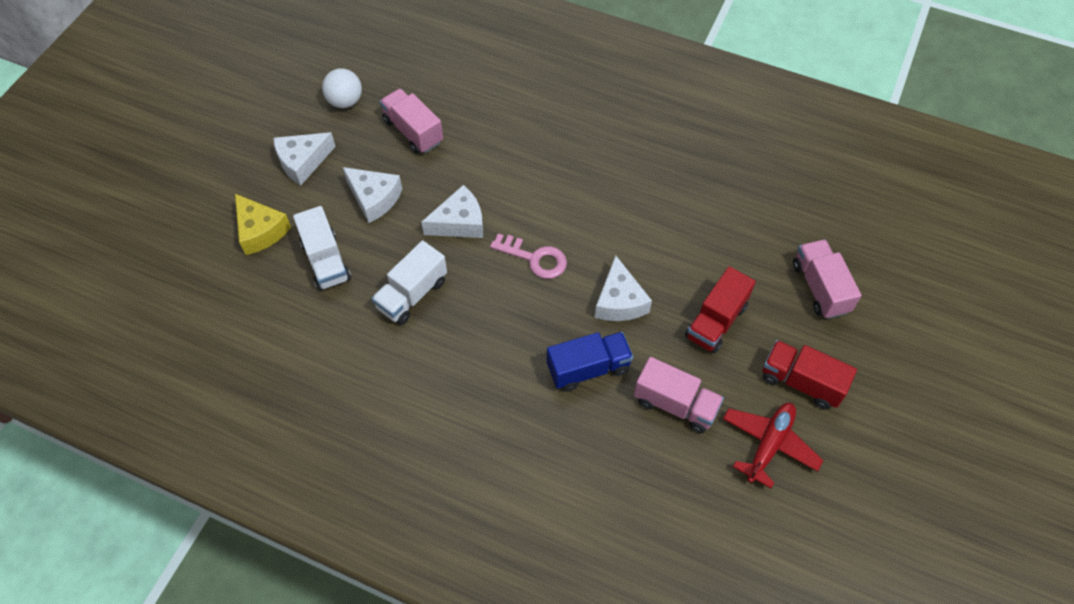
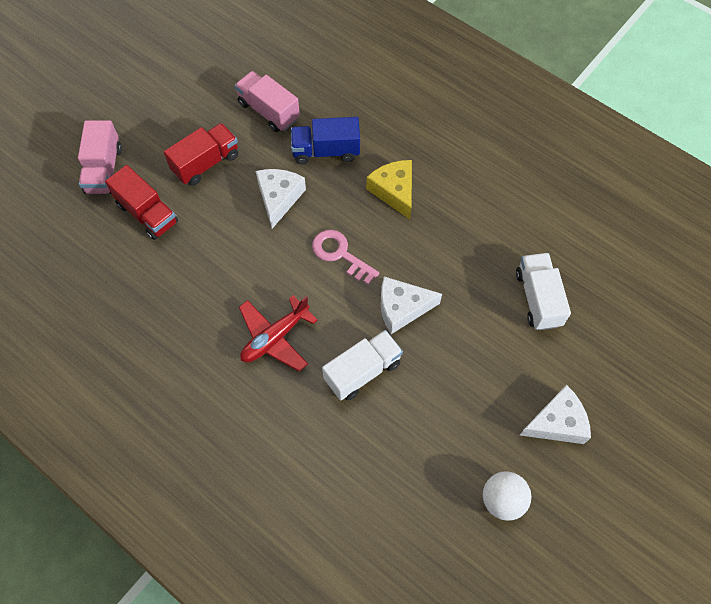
camera: 165 degrees left, 5 degrees up
(260, 231) = (602, 347): yellow cheese -> yellow cheese (394, 191)
(374, 198) = (483, 356): white cheese -> none
(412, 294) = (460, 246): white truck -> white truck (362, 371)
(413, 131) = (429, 433): pink truck -> none
(769, 445) = (213, 71): red plane -> red plane (275, 337)
(801, 382) = (164, 105): red truck -> red truck (147, 213)

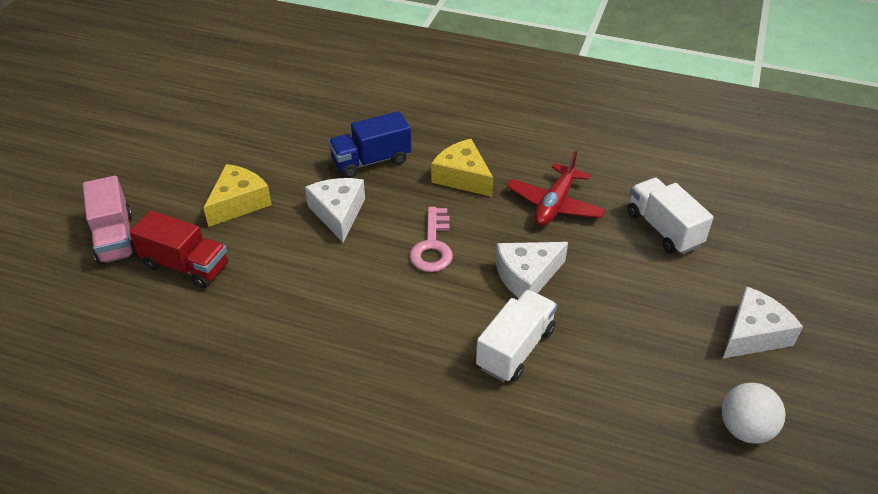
camera: 20 degrees left, 20 degrees down
(206, 163) = (239, 203): red truck -> yellow cheese
(268, 111) = (291, 142): pink truck -> none
(275, 337) = (396, 345): red plane -> red plane (555, 204)
(340, 254) = (432, 246): pink key -> pink key turned 105 degrees counterclockwise

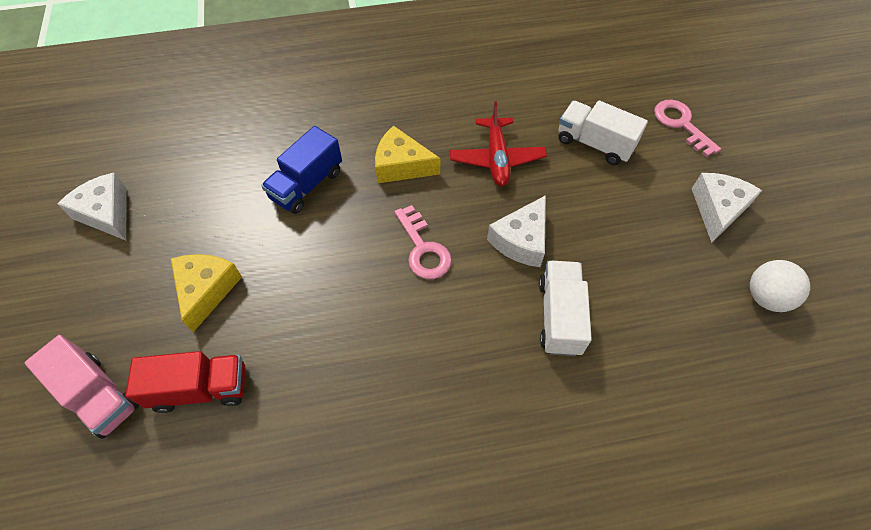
camera: 30 degrees left, 15 degrees up
(338, 213) = (314, 255): white cheese -> white cheese (107, 213)
(773, 248) = (681, 124): none -> pink key

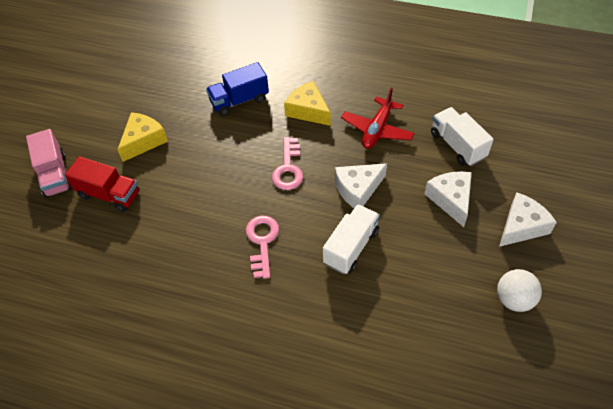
camera: 30 degrees right, 5 degrees down
(107, 213) = (114, 74): white cheese -> white cheese (451, 199)
(681, 124) = (538, 156): pink key -> pink key (262, 242)

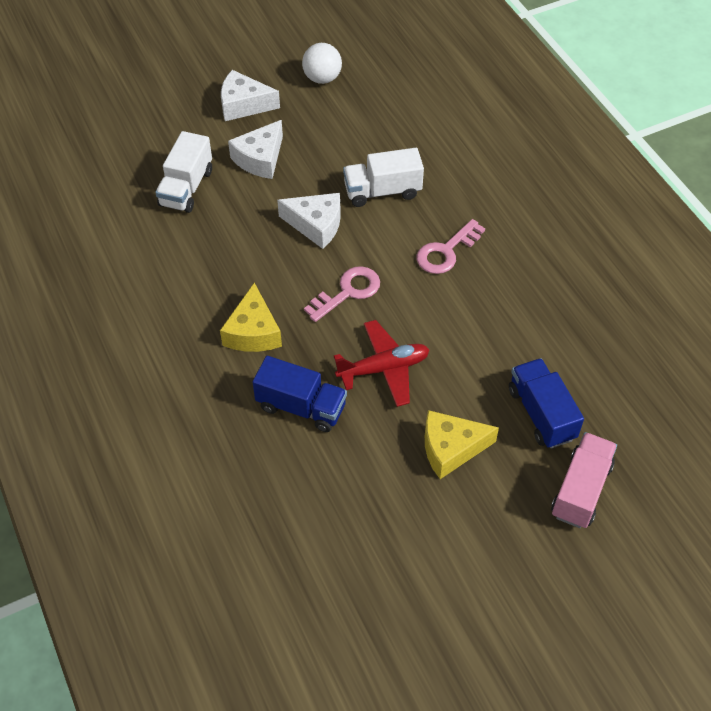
camera: 135 degrees left, 0 degrees up
(109, 194) = (541, 414): red truck -> blue truck
(377, 129) = (224, 257): red plane -> red plane (383, 369)

